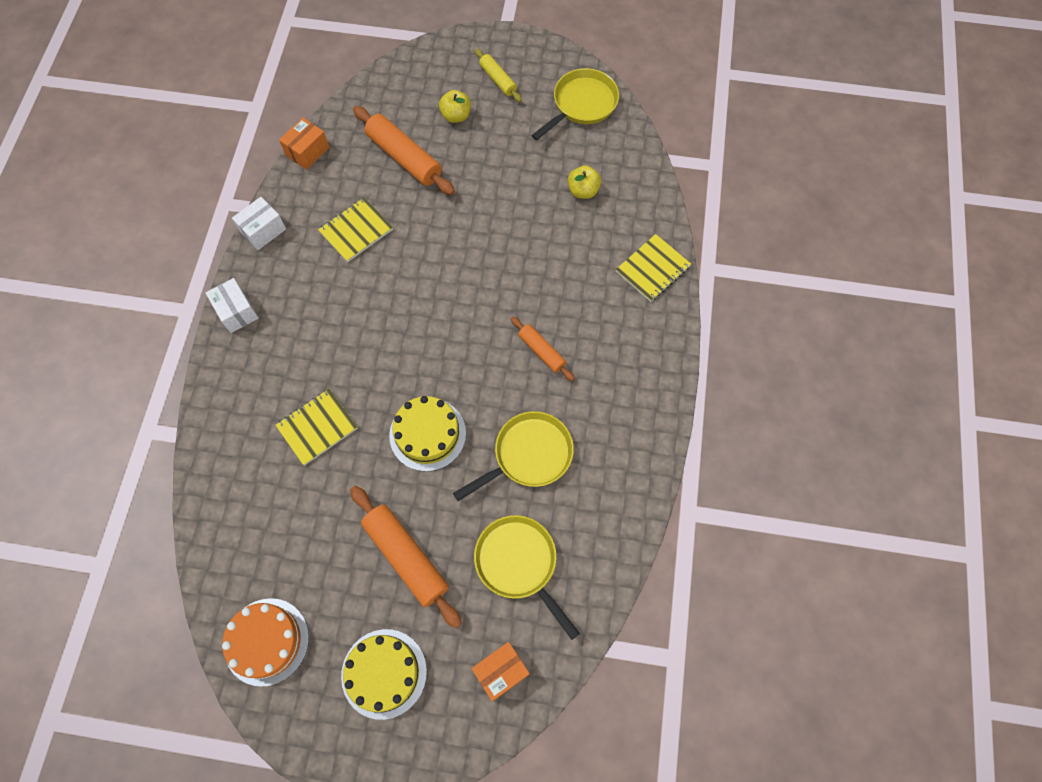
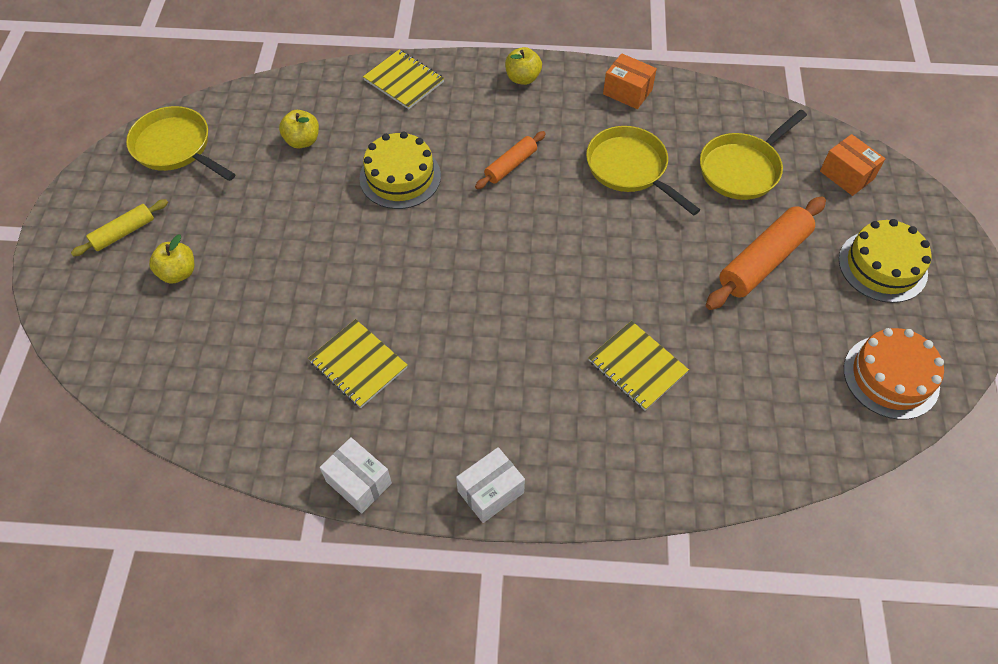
camera: 95 degrees left, 10 degrees down
(307, 151) = (223, 446): orange box -> orange box (627, 92)
(404, 157) = (242, 324): orange rolling pin -> none
(427, 434) = (624, 257): yellow cake -> yellow cake (400, 177)
(653, 372) = (522, 78): none -> yellow apple

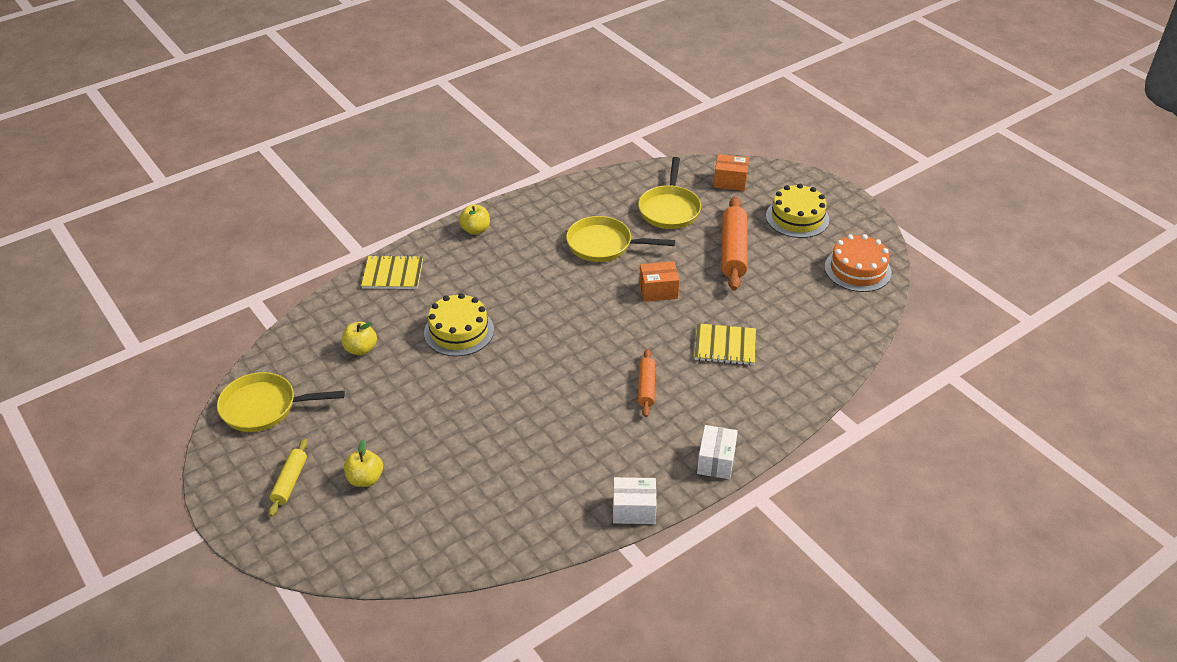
camera: 40 degrees left, 15 degrees down
(358, 365) = (558, 450): yellow notebook -> none
(511, 165) = (526, 284): orange rolling pin -> orange rolling pin (646, 387)
(627, 92) = (553, 203): orange box -> orange box (658, 291)

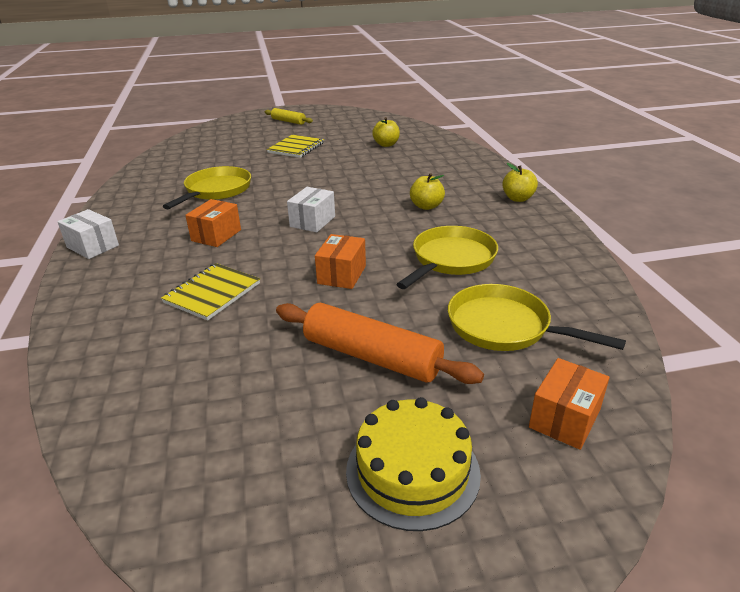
camera: 115 degrees right, 10 degrees down
(264, 407) = (358, 120): yellow pan -> yellow pan (216, 191)
(365, 479) = (264, 136): yellow apple -> yellow apple (426, 206)
(393, 274) = (469, 161): yellow notebook -> yellow notebook (296, 148)
(459, 331) = (374, 174): yellow cake -> none
(634, 510) = (110, 203): white box -> white box (312, 221)
(646, 387) = (216, 235): orange rolling pin -> orange box
(857, 269) = (214, 493): orange cake -> none

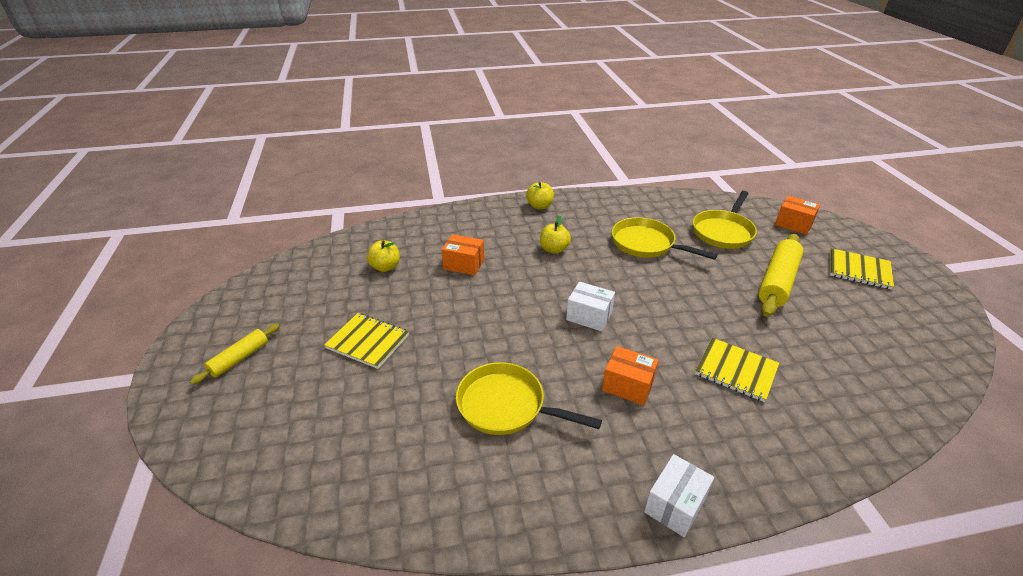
camera: 90 degrees left, 5 degrees up
(342, 275) = (683, 296): orange box -> orange box (464, 264)
(372, 356) = (777, 282): orange rolling pin -> yellow rolling pin
(412, 471) = (859, 270): yellow cake -> yellow notebook

